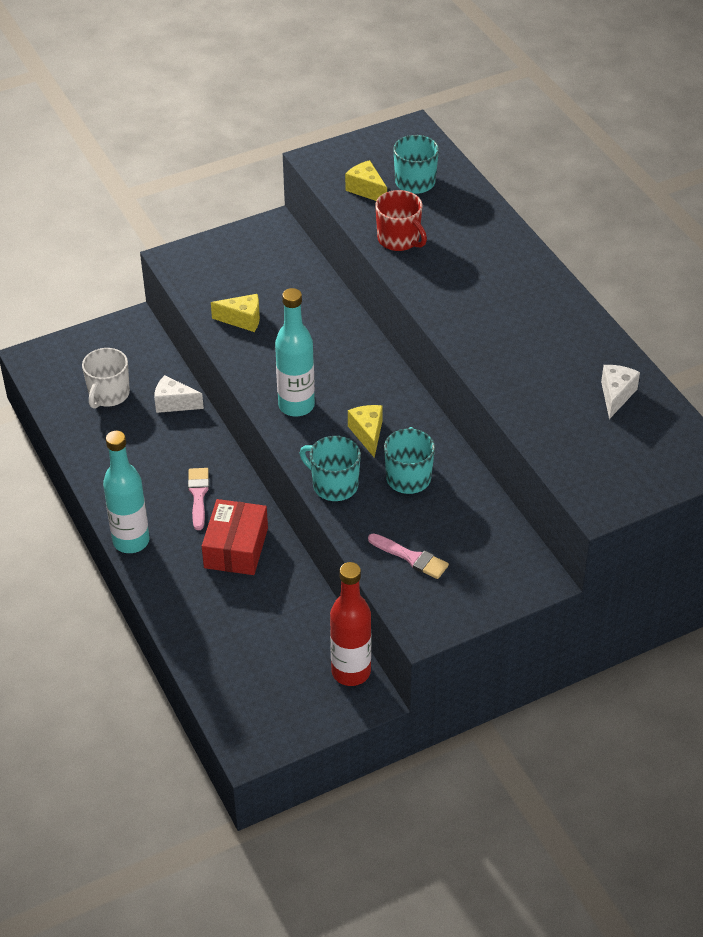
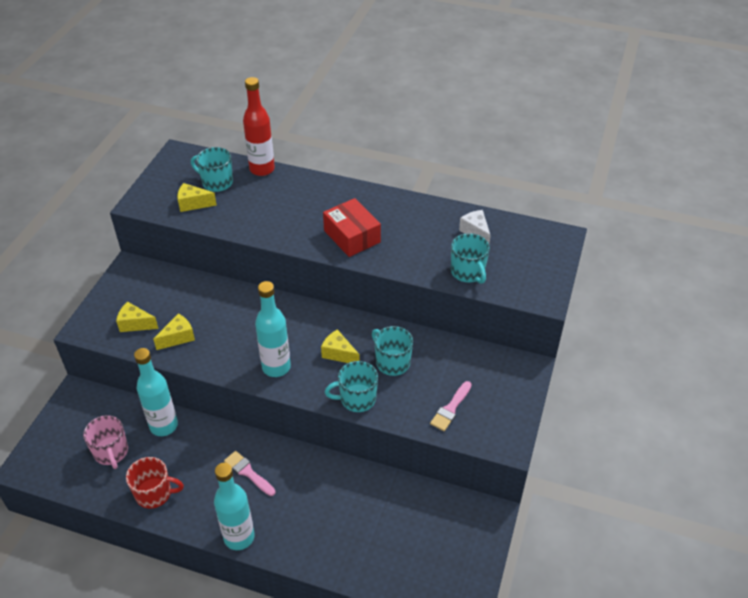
camera: 45 degrees left, 0 degrees up
(108, 394) = (111, 452): white mug -> pink mug
(174, 403) = (164, 426): white cheese -> turquoise bottle
(220, 283) = (135, 324): none -> yellow cheese
(236, 548) = (310, 487): red box -> red box (352, 236)
(351, 672) = (463, 507): red bottle -> red bottle (262, 169)
(399, 239) = (250, 221): red mug -> red mug (154, 493)
(411, 557) = (451, 408): pink brush -> pink brush turned 135 degrees clockwise
(552, 428) = (468, 272): none -> turquoise mug

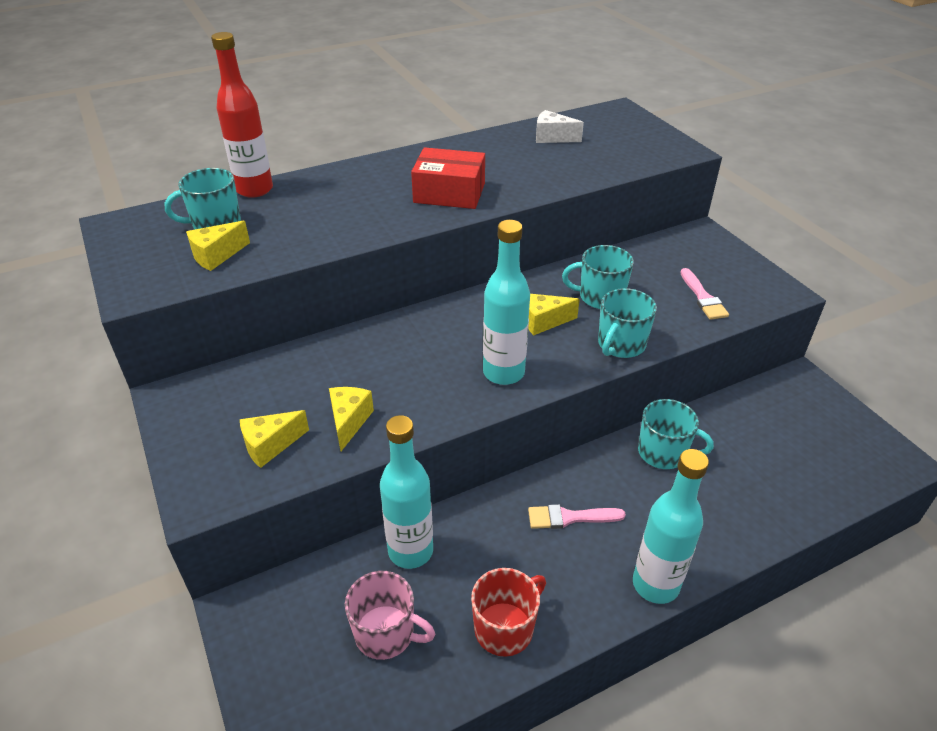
camera: 45 degrees left, 5 degrees down
(468, 272) = (597, 165): turquoise mug -> turquoise mug (663, 453)

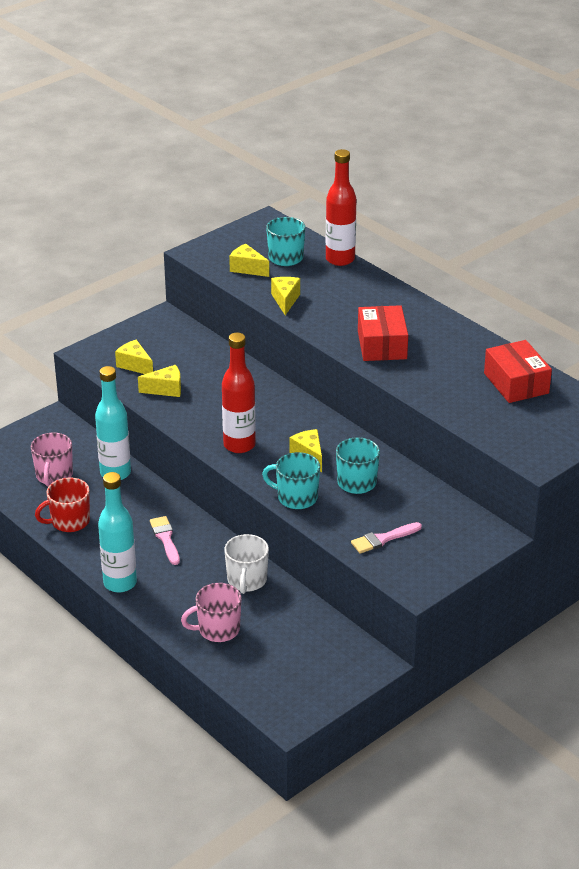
camera: 75 degrees right, 5 degrees down
(314, 239) = (285, 300): none -> yellow cheese
(503, 373) = (239, 445): turquoise bottle -> red bottle
(505, 628) = (69, 521): red mug -> red mug turned 120 degrees clockwise
(552, 138) = (516, 383): white cheese -> red box
(663, 453) = (247, 580): turquoise mug -> white mug
(752, 495) = (218, 629): none -> pink mug

